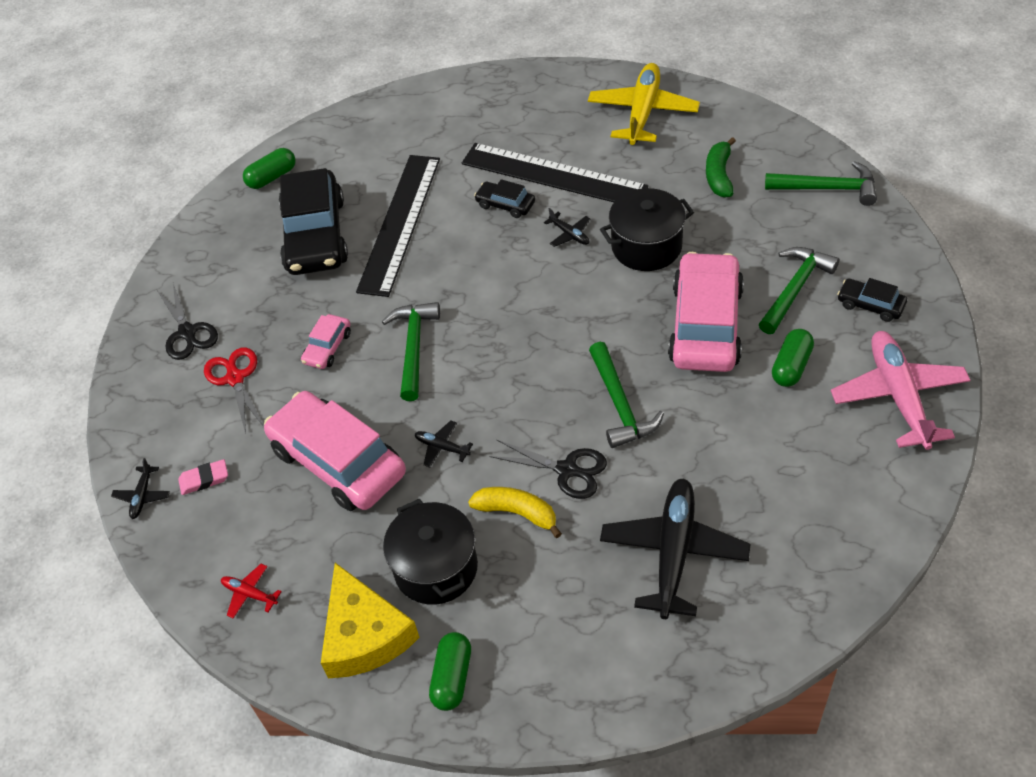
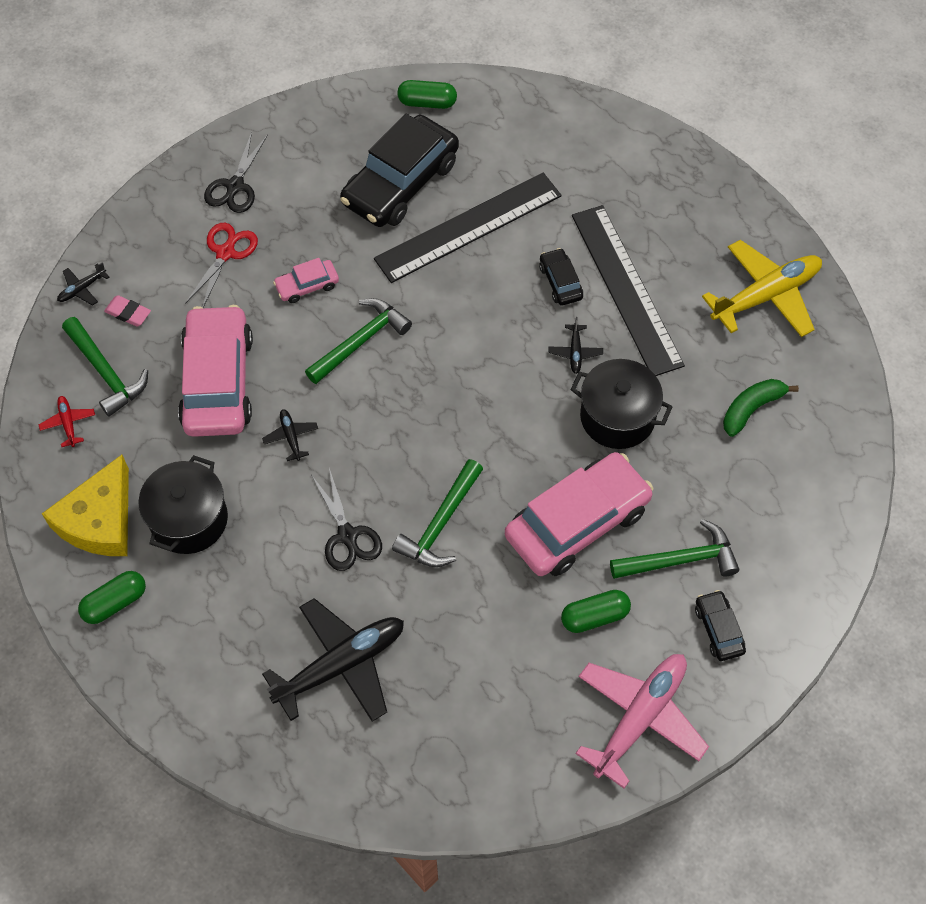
camera: 40 degrees right, 10 degrees up
(517, 513) = (280, 533): yellow banana -> none
(828, 188) = (821, 502): green hammer -> green hammer (106, 373)

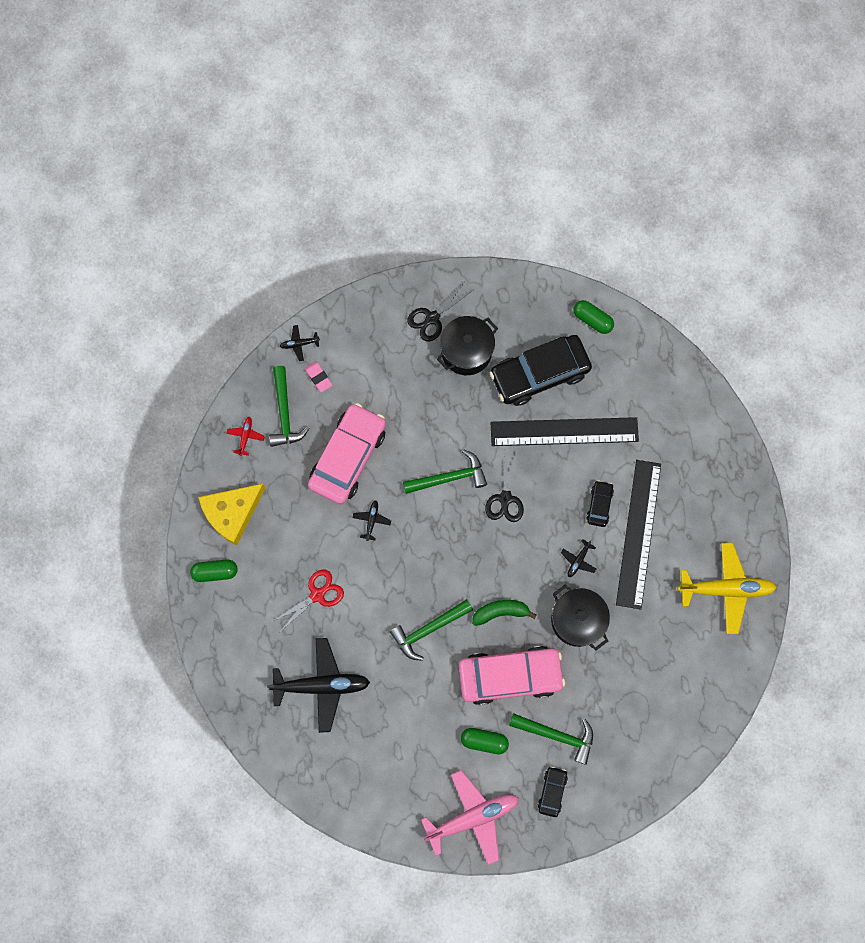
camera: 30 degrees right, 15 degrees up
(189, 519) = (283, 542): black pot -> black pot (466, 351)
(225, 253) = (400, 366): red scissors -> red scissors (317, 595)
(307, 285) = (438, 418): pink car -> none
(347, 535) = (369, 605): black scissors -> black scissors (505, 498)
(751, 409) = (664, 662): green banana -> green banana (501, 612)

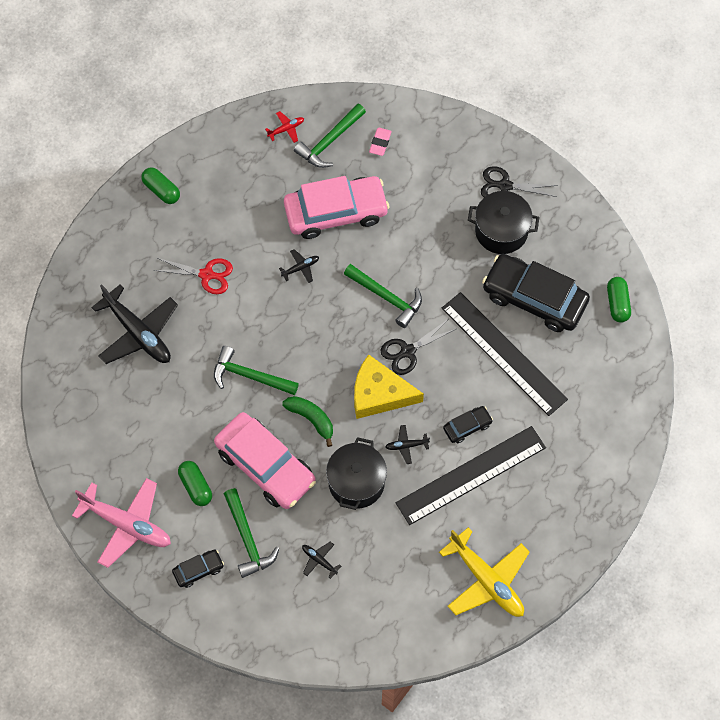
camera: 50 degrees right, 10 degrees down
(232, 513) = (218, 166): yellow cheese -> yellow cheese (379, 394)
(299, 344) = (394, 109): black plane -> black plane (319, 560)

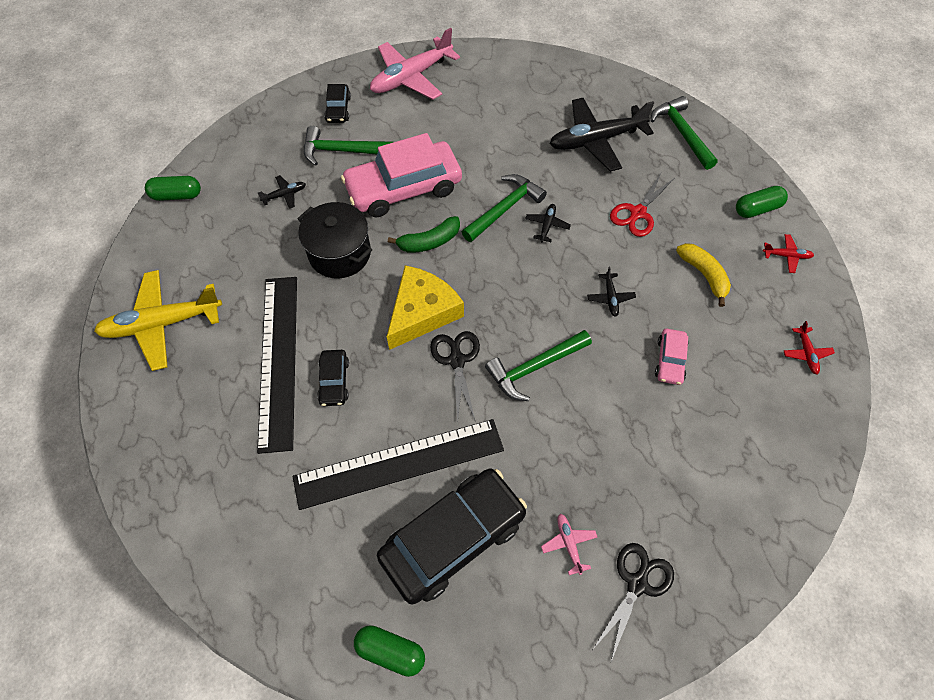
camera: 115 degrees right, 5 degrees down
(196, 486) = (416, 132): green capsule -> green capsule (177, 195)
(201, 159) = (786, 256): none -> red plane
(247, 210) = (704, 275): none -> yellow banana
(329, 142) = (774, 393): green hammer -> green hammer (681, 133)
(336, 212) = (670, 360): pink car -> pink car, size x0.46
(380, 143) = (756, 451): pink eraser -> none
(406, 445) = (350, 313): black plane -> black plane (547, 225)
(501, 231) = (568, 544): black pot -> pink plane

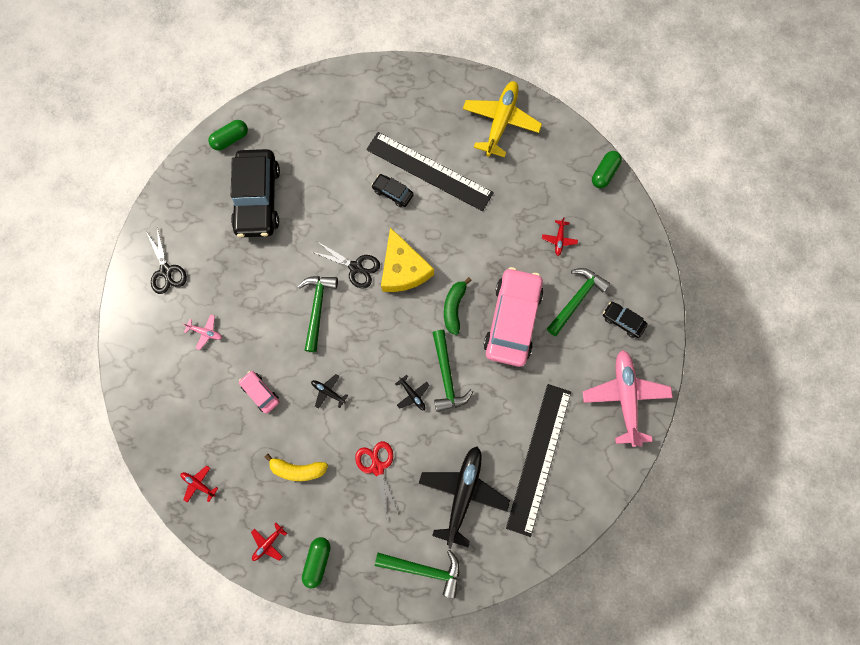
camera: 125 degrees right, 15 degrees up
(285, 195) = (559, 239): black plane -> red plane
(339, 253) = (484, 246): black pot -> none
(399, 463) = (317, 197): black ruler -> black ruler (539, 458)
(568, 544) = (210, 252): pink plane -> pink plane (205, 332)

